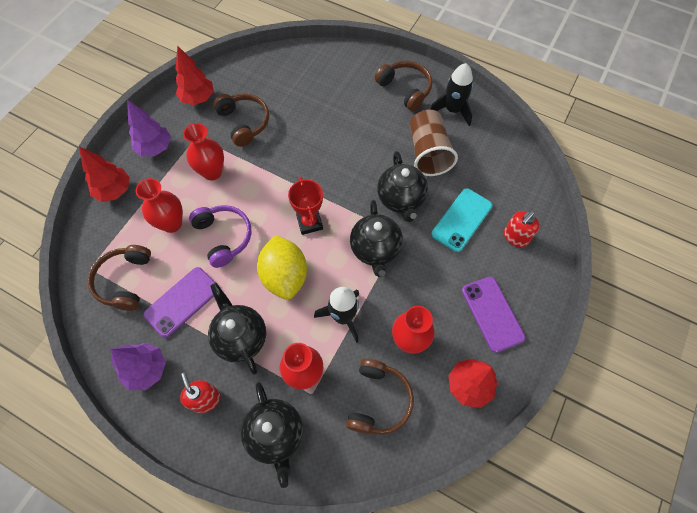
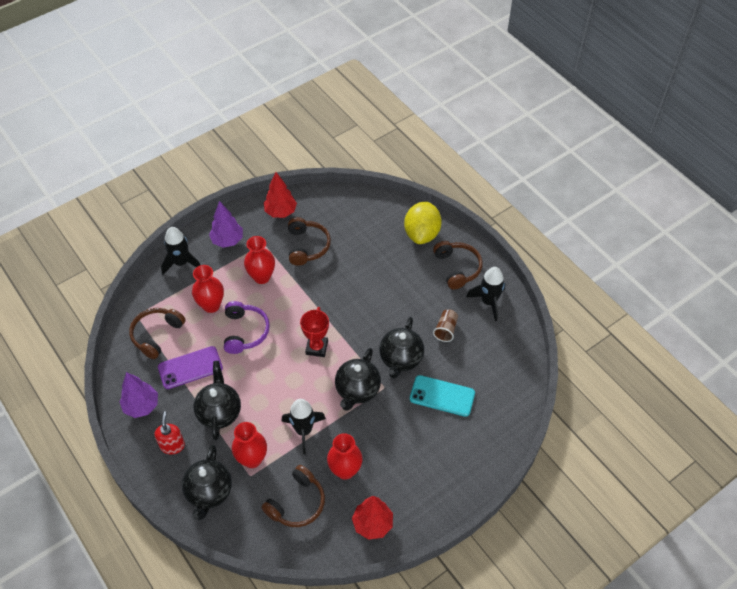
camera: 25 degrees right, 10 degrees down
(114, 191) = (181, 263): red tree -> black rocket
(284, 276) = (275, 381): yellow lemon -> yellow lemon (422, 233)
(428, 153) = (446, 330): brown cup -> brown cup, size x0.55
(461, 220) = (442, 396): turquoise phone -> turquoise phone turned 45 degrees clockwise
(492, 314) = (423, 479): purple phone -> none
(515, 237) = (479, 428): red soap dispenser -> none

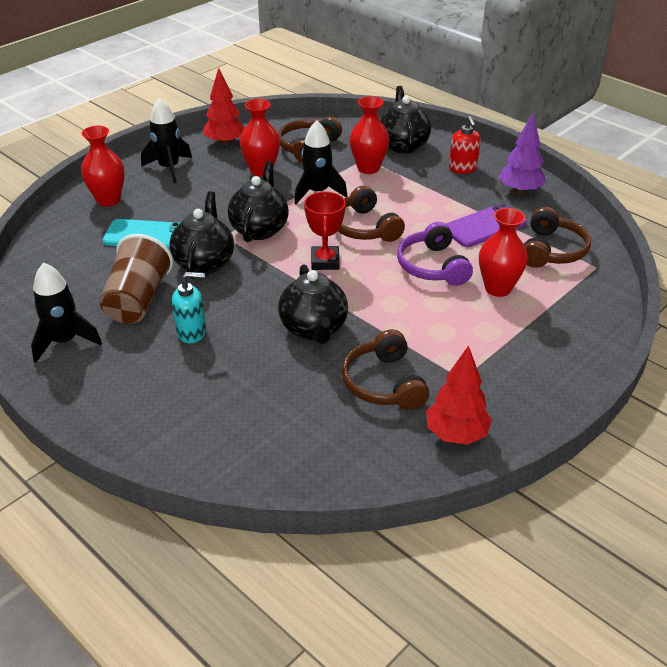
camera: 170 degrees right, 15 degrees down
(181, 263) = (580, 334): black rocket -> black rocket (169, 168)
(219, 412) = (424, 195): black teapot -> black teapot (314, 329)
(227, 240) = (526, 374): purple tree -> none
(262, 277) = (441, 331): red vase -> red vase (108, 200)
(411, 297) = (192, 332): none -> turquoise soap dispenser
(422, 233) = (176, 431): yellow lemon -> none
(446, 330) = (138, 300): brown cup -> brown cup, size x1.82
(457, 268) = (112, 382): brown headphones -> brown headphones (364, 227)

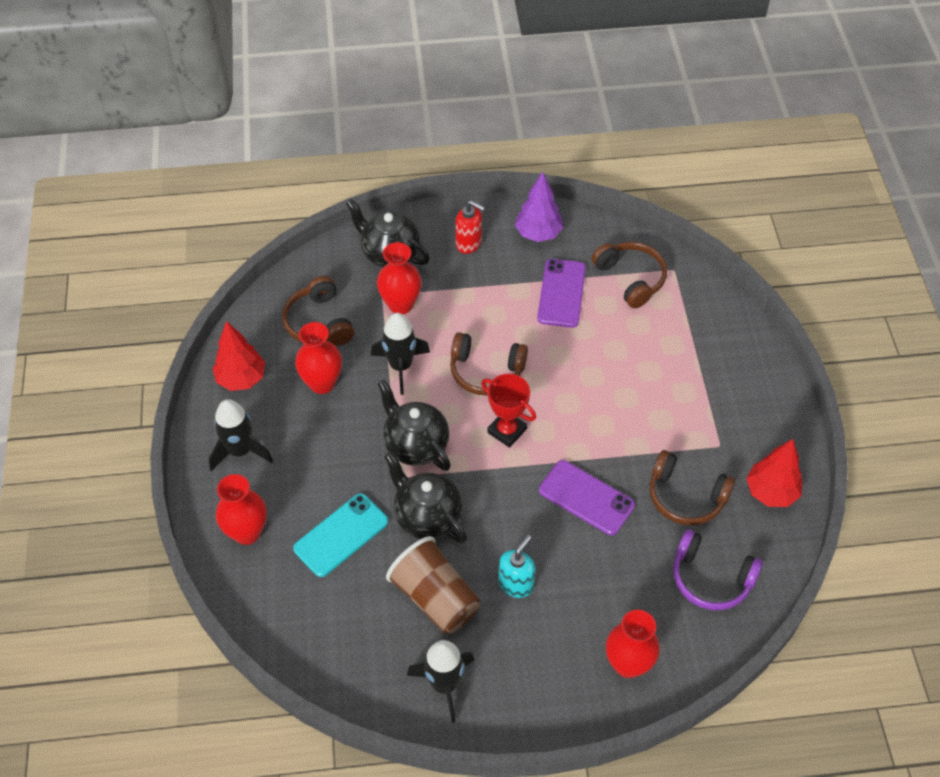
camera: 50 degrees left, 15 degrees up
(314, 329) = (586, 498): black teapot -> purple phone
(432, 266) = (580, 366): purple headphones -> purple headphones (711, 578)
(498, 288) = (644, 347): red vase -> red vase (628, 664)

